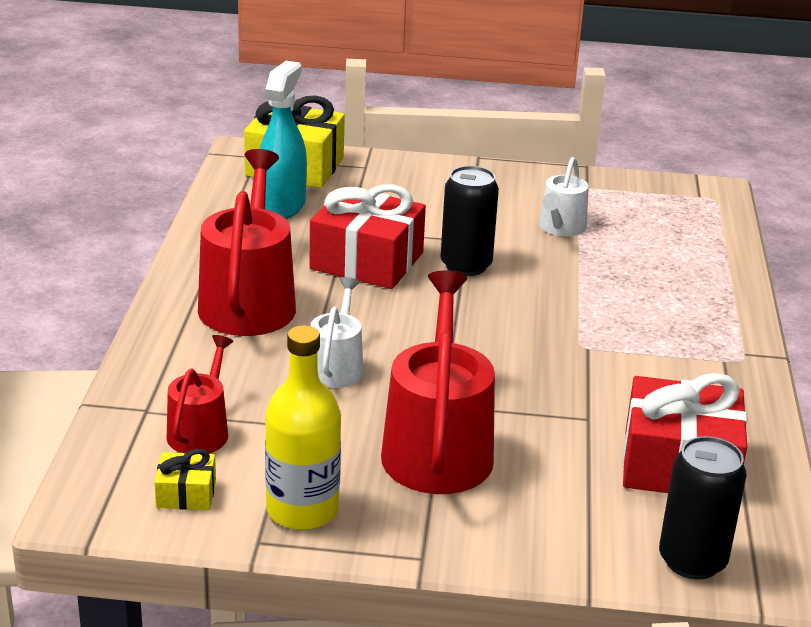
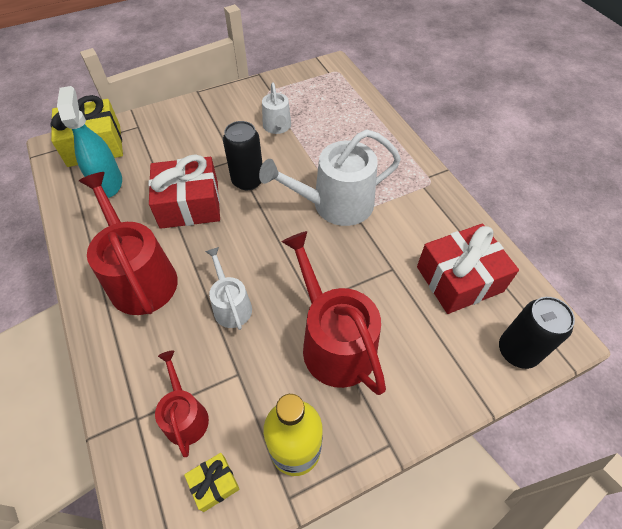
camera: 30 degrees left, 25 degrees up
(568, 330) = (335, 204): none -> white watering can

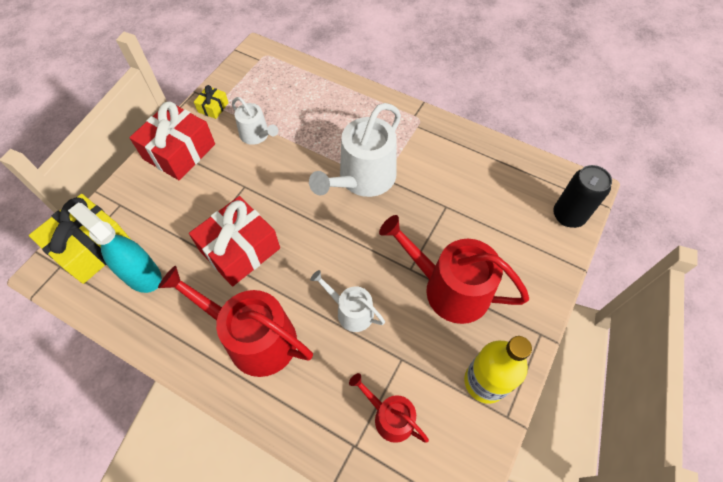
camera: 35 degrees left, 5 degrees up
(214, 484) = (451, 446): yellow gift -> yellow gift (213, 107)
(248, 180) = (273, 199): black can -> none
(459, 279) = (496, 186): red gift -> red gift (179, 151)

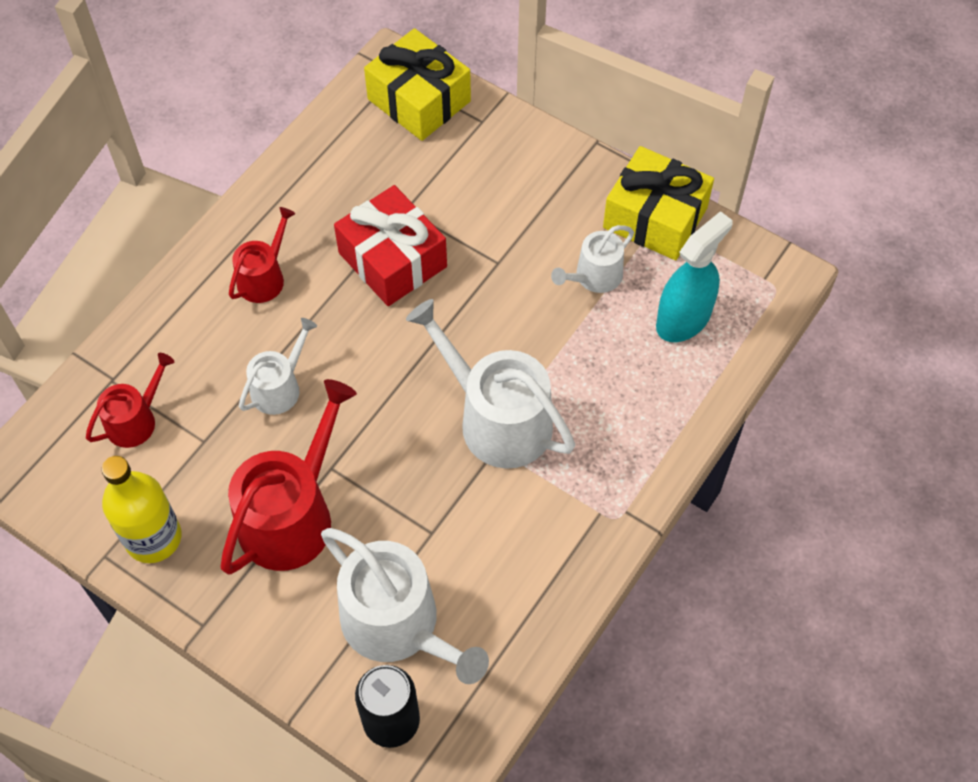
camera: 95 degrees right, 0 degrees up
(142, 275) = (371, 156): turquoise spray bottle -> turquoise spray bottle (683, 319)
(179, 151) = (568, 180): red gift -> none
(213, 107) = (655, 218): yellow gift -> yellow gift, size x2.15
(254, 338) = (264, 277): red watering can -> red watering can, size x0.55
(509, 218) = (398, 625): none -> white watering can

